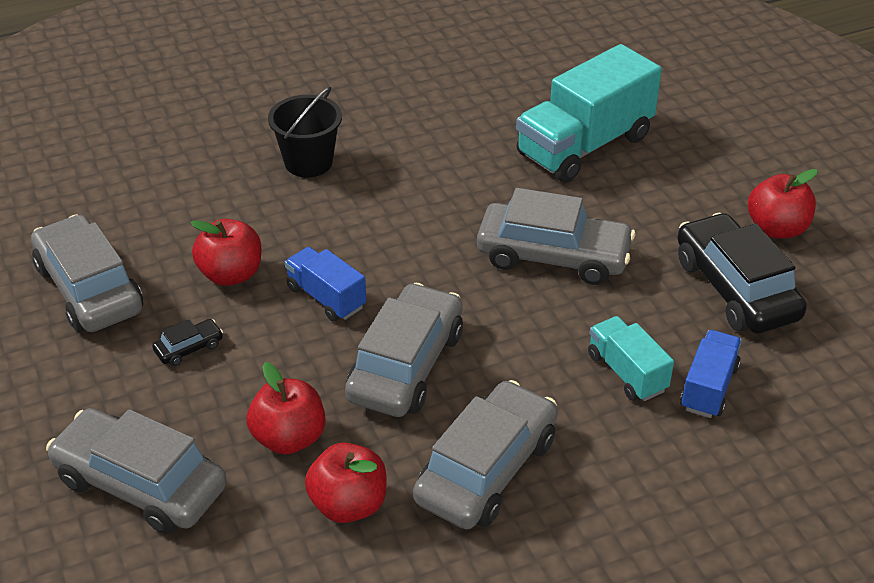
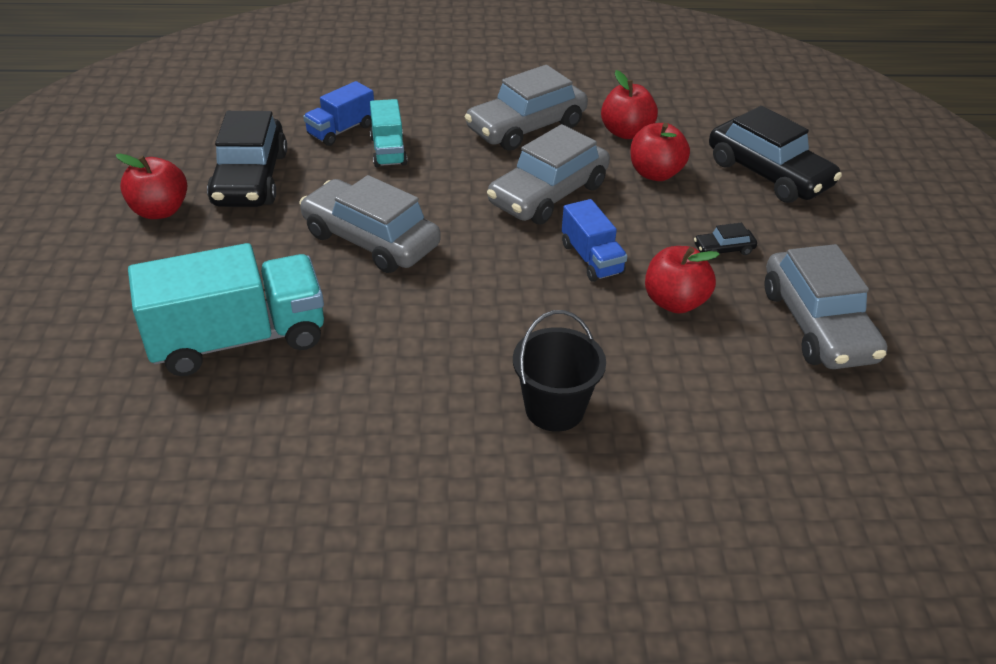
camera: 160 degrees left, 0 degrees up
(140, 484) = (768, 174): grey car -> black car

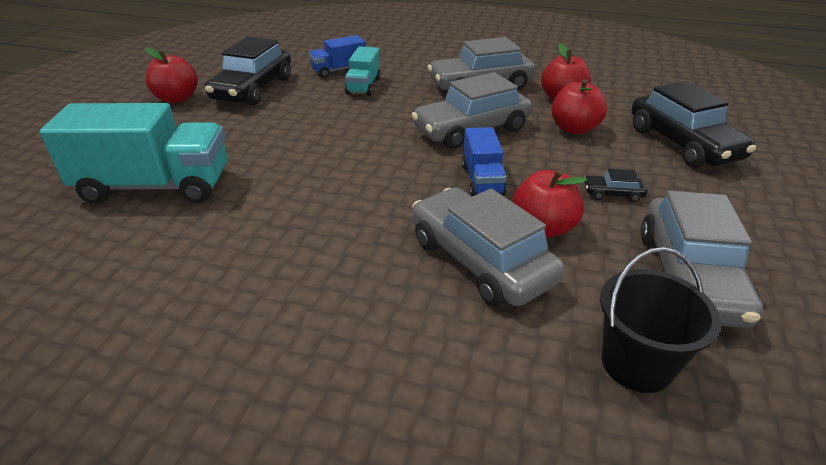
camera: 20 degrees right, 5 degrees down
(370, 240) = (308, 138): grey car -> grey car (480, 260)
(554, 409) = (372, 296): black bucket -> black bucket (636, 364)

